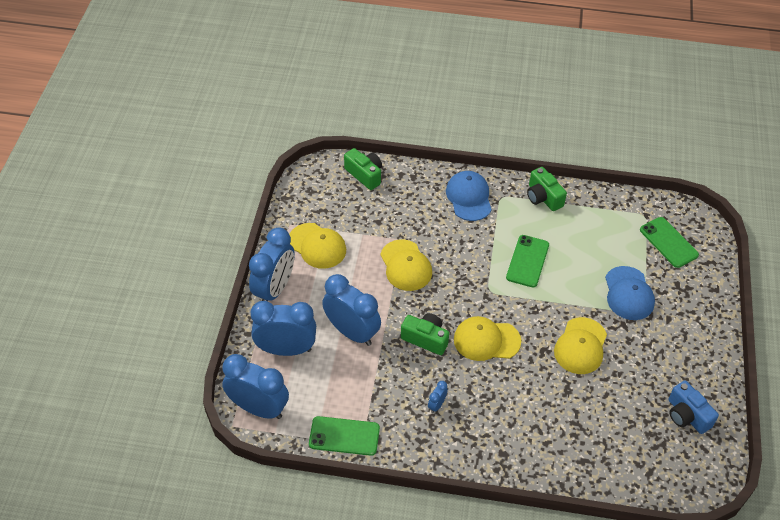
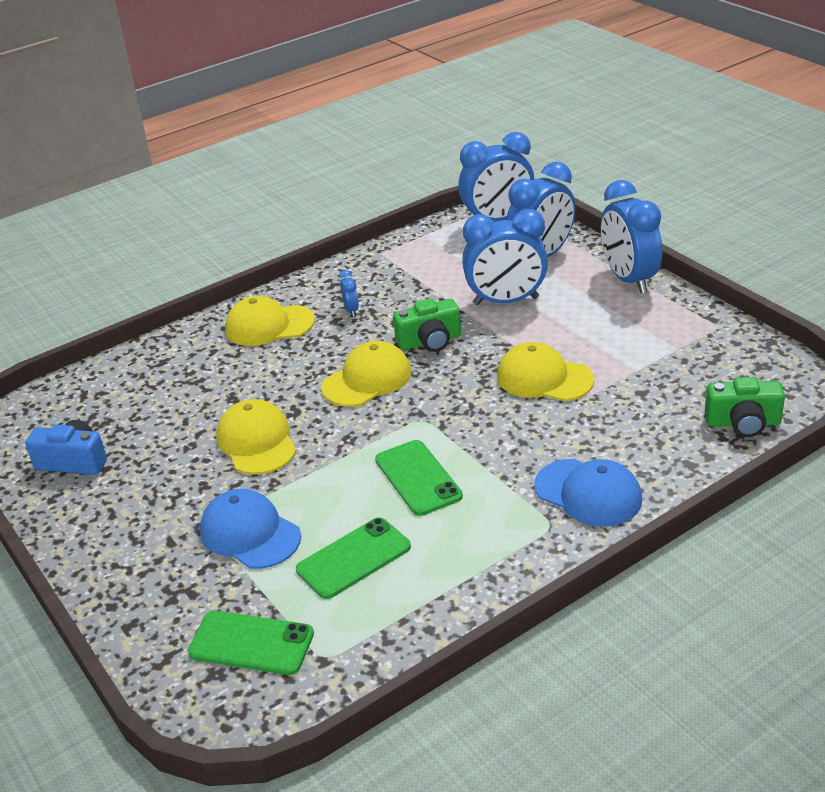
camera: 140 degrees right, 15 degrees down
(317, 246) = (657, 331): yellow cap -> yellow cap (269, 325)
(344, 436) = (403, 249): green phone -> green phone (354, 558)
(543, 197) = (497, 568): green camera -> none

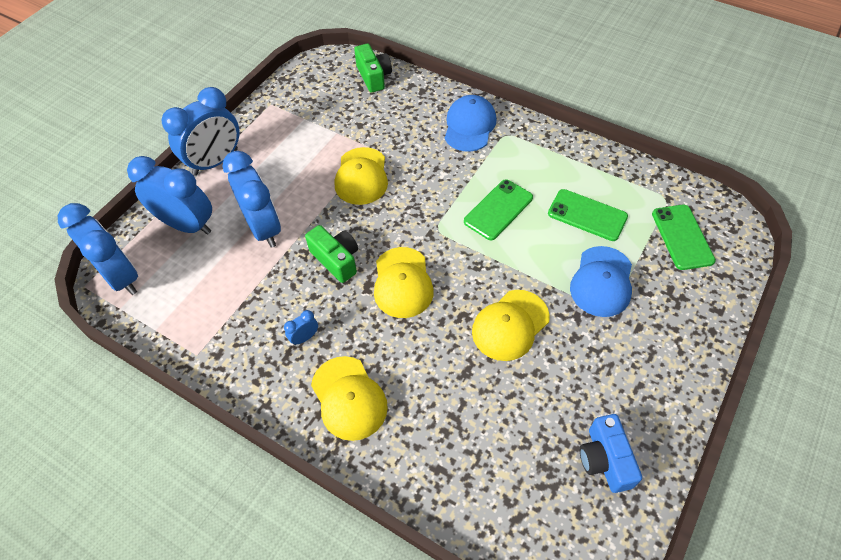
camera: 115 degrees left, 20 degrees up
(367, 379) = (402, 283): yellow cap -> yellow cap turned 120 degrees counterclockwise

